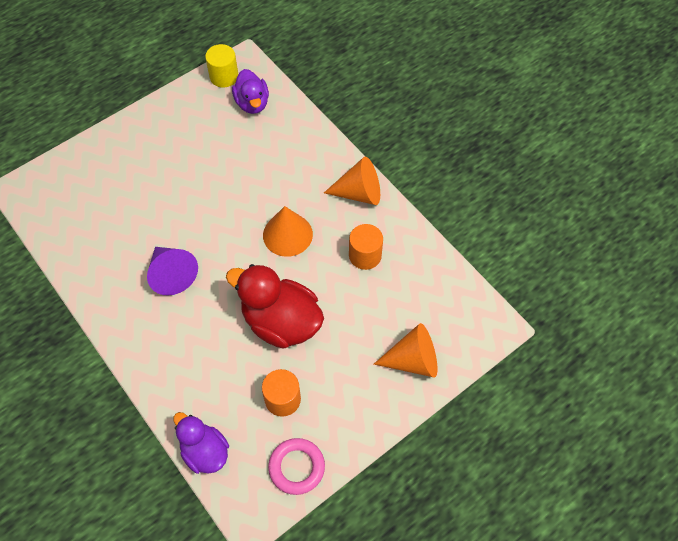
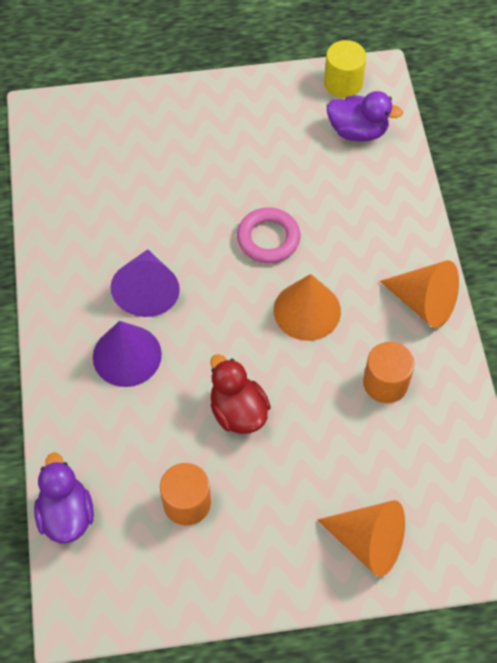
camera: 30 degrees right, 0 degrees up
(183, 324) = (127, 355): none -> purple cone
(252, 103) = (358, 131): purple duck -> purple duck turned 90 degrees counterclockwise
(281, 322) = (238, 411): red duck -> red duck, size x0.62
(296, 467) = (156, 591): pink ring -> pink ring (268, 238)

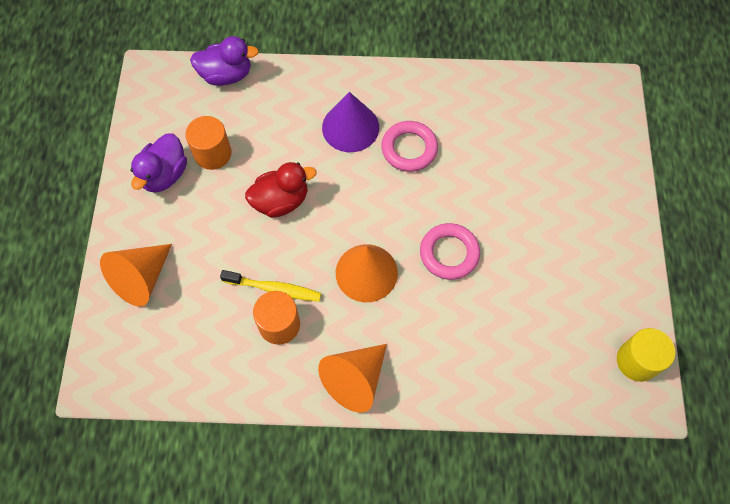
camera: 100 degrees right, 5 degrees up
(147, 291) = (409, 149): purple cone -> pink ring
(346, 396) = (274, 289): none -> yellow toothbrush
(358, 131) = (570, 362): purple duck -> purple duck (164, 175)

